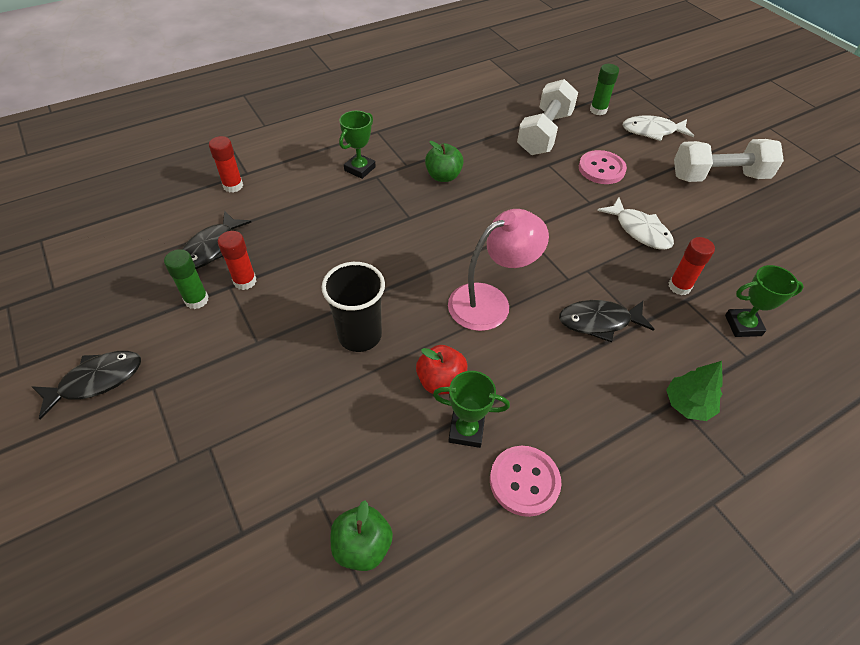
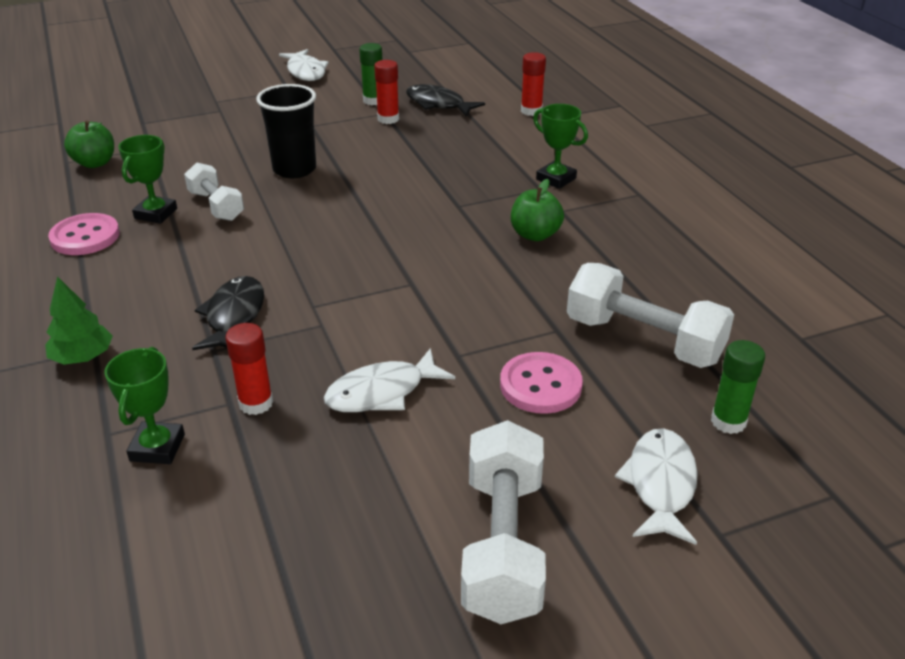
camera: 100 degrees right, 15 degrees down
(96, 381) = (306, 72): black fish -> white fish
(441, 381) = (216, 206): red apple -> white dumbbell
(490, 301) = (302, 244): pink lamp -> none

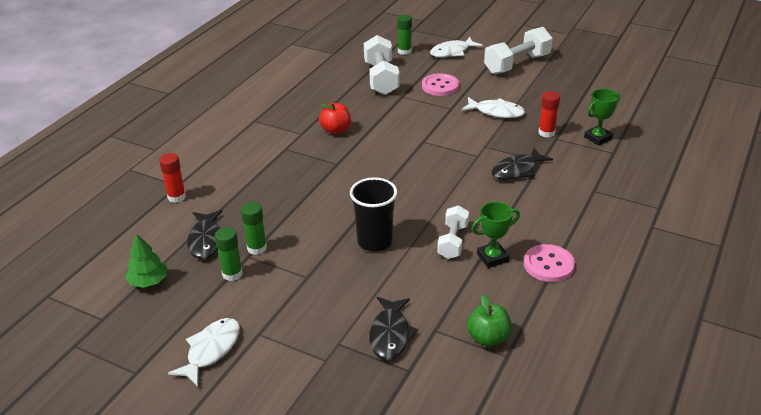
camera: 130 degrees left, 0 degrees up
(83, 357) = (602, 188): green tree -> green tree (148, 281)
(185, 130) = (390, 334): none -> black fish
(388, 119) = (257, 248): red glue stick -> green glue stick
(535, 235) = (336, 130): green apple -> red apple
(556, 179) = (267, 148): green trophy -> none

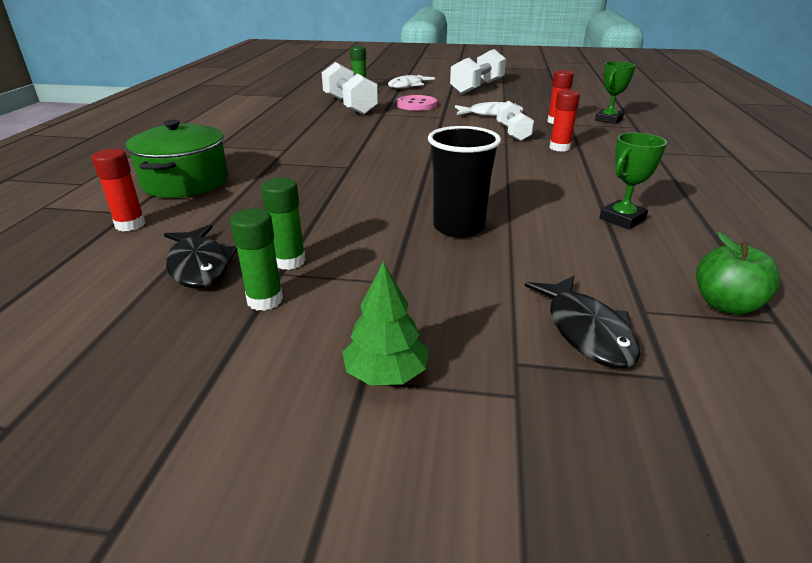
camera: 20 degrees left, 5 degrees down
(148, 281) = (106, 340): green tree -> green tree (386, 373)
(211, 350) = (282, 433): white fish -> none
(220, 160) = (185, 182): none -> green pot
(336, 130) = (327, 142): red apple -> none
(453, 241) = (557, 212): white dumbbell -> white dumbbell (512, 133)
(517, 170) = (559, 148): black fish -> red glue stick
(548, 265) = (693, 215): pink button -> none

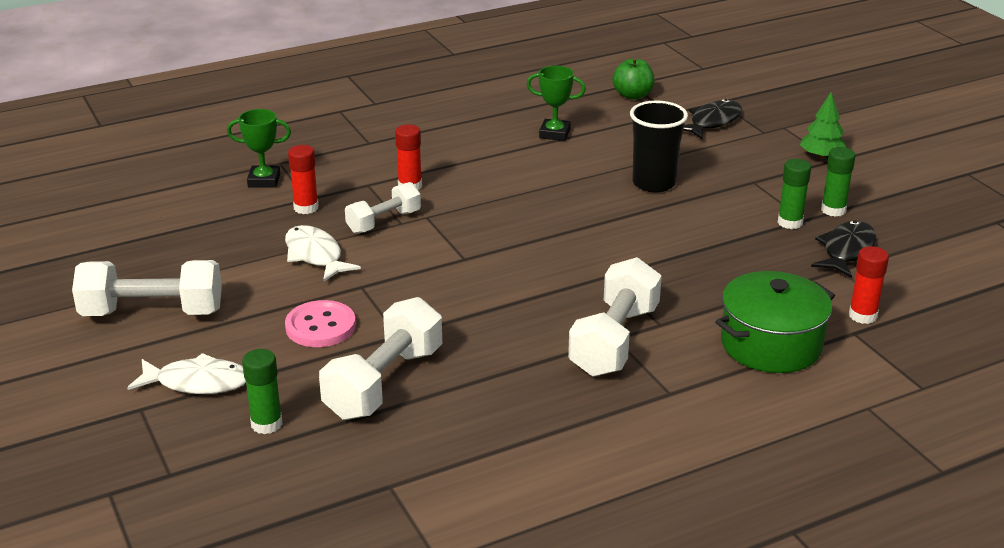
camera: 125 degrees left, 0 degrees up
(283, 148) = (614, 341): none -> white dumbbell

